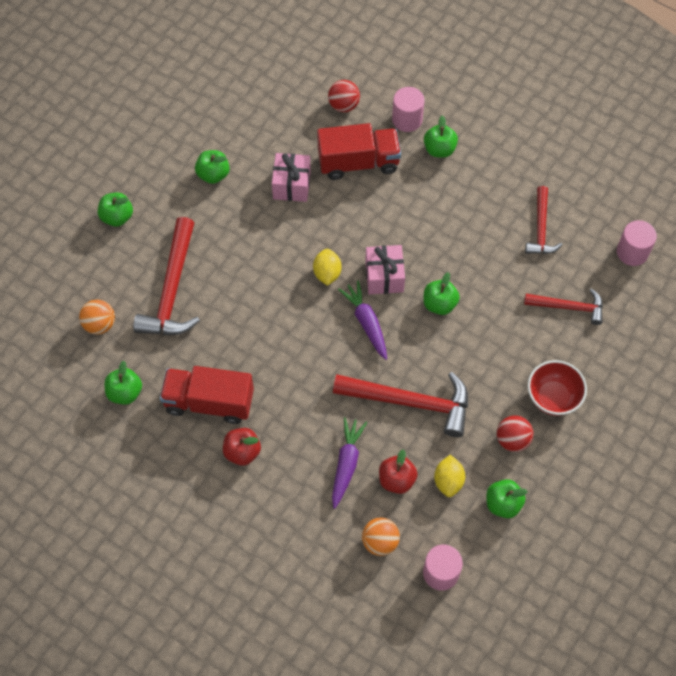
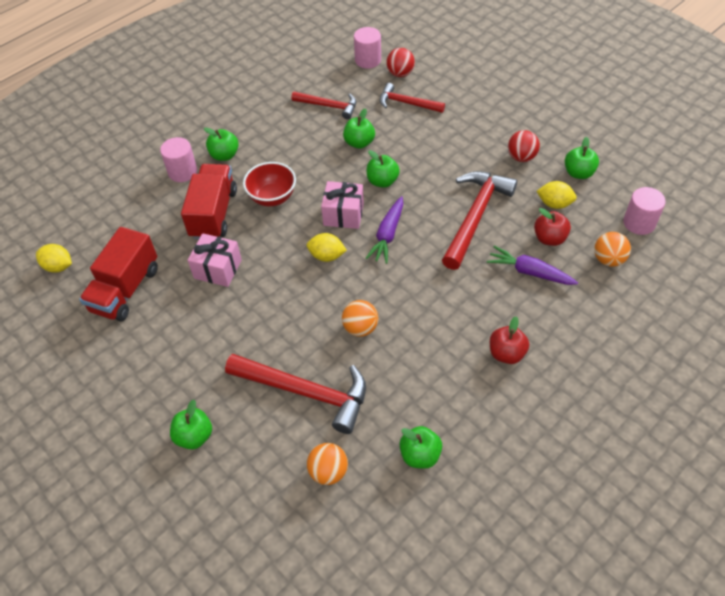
camera: 75 degrees left, 10 degrees down
(209, 402) = (446, 375): red truck -> red truck (125, 289)
(213, 174) = (177, 334): green apple -> green apple (359, 143)
(248, 320) = (360, 328): none -> orange ball
(268, 59) = (58, 266): none -> yellow lemon
(344, 105) = (144, 214): red ball -> red ball (400, 74)
(366, 322) = (387, 235): purple carrot -> purple carrot turned 60 degrees counterclockwise
(553, 397) = (487, 127): red bowl -> red bowl (272, 197)
(568, 307) = (407, 103): red hammer -> red hammer turned 90 degrees counterclockwise

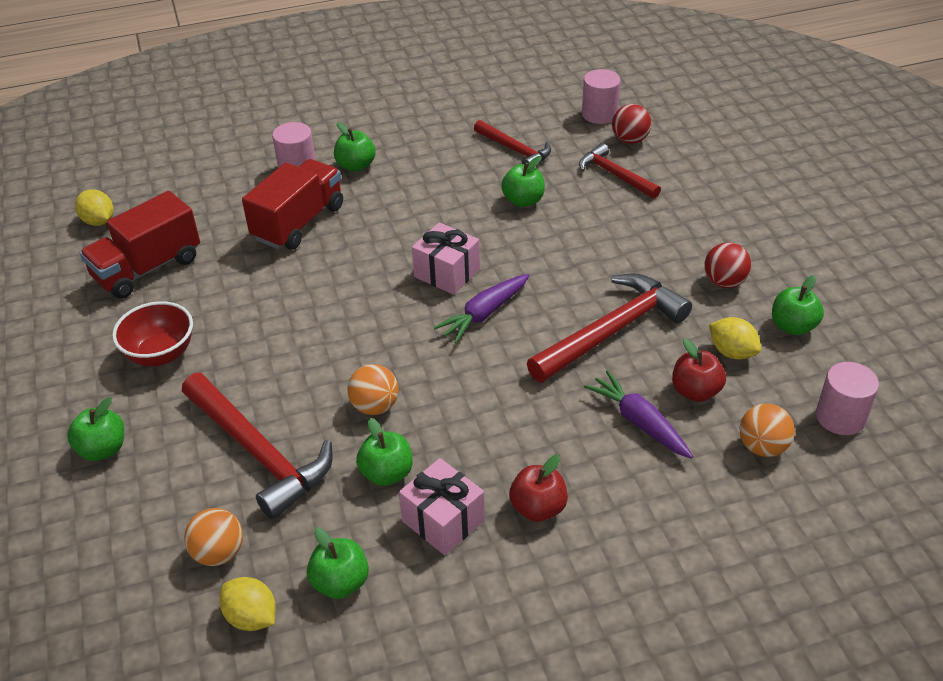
camera: 25 degrees right, 10 degrees down
(218, 269) = (260, 282): pink gift -> pink gift (443, 521)
(272, 197) = (377, 227): red bowl -> red bowl (161, 354)
(327, 256) = (393, 311): yellow lemon -> yellow lemon (251, 617)
(382, 181) = (521, 252): green apple -> green apple (387, 473)

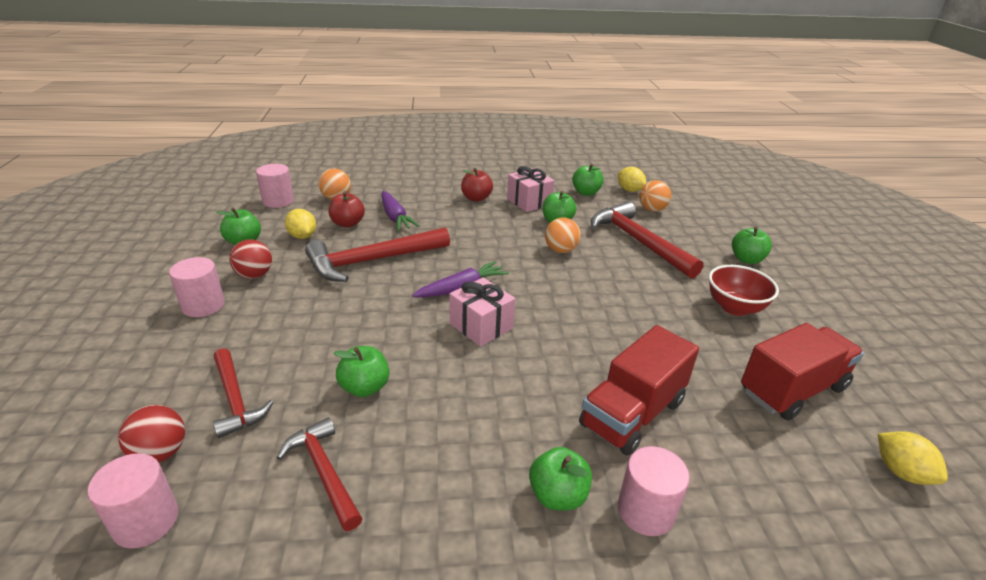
camera: 170 degrees left, 10 degrees down
(733, 238) = (203, 305): none -> pink cylinder

